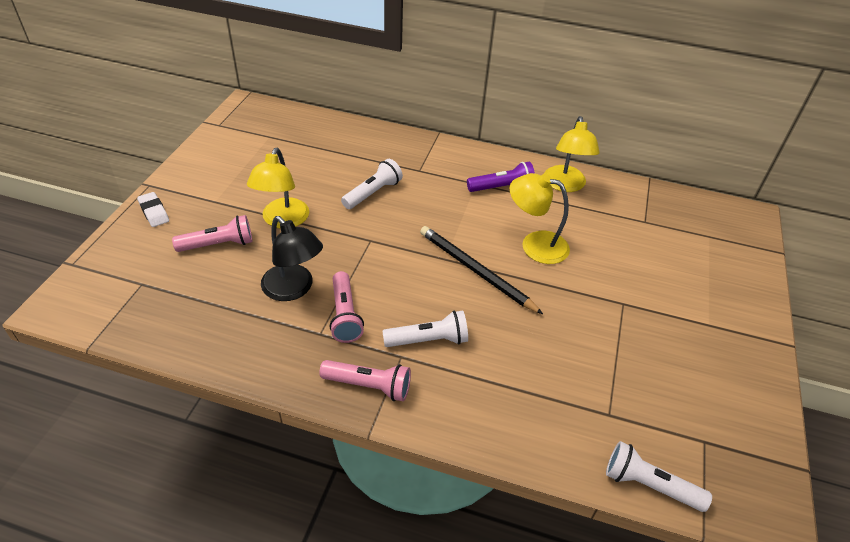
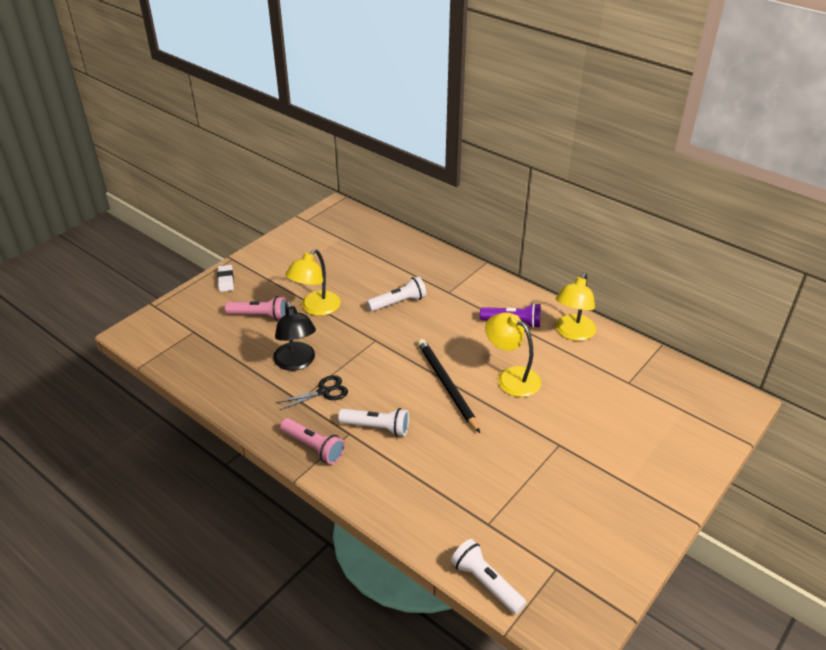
camera: 25 degrees right, 5 degrees down
(344, 315) = (324, 392): pink flashlight -> black scissors

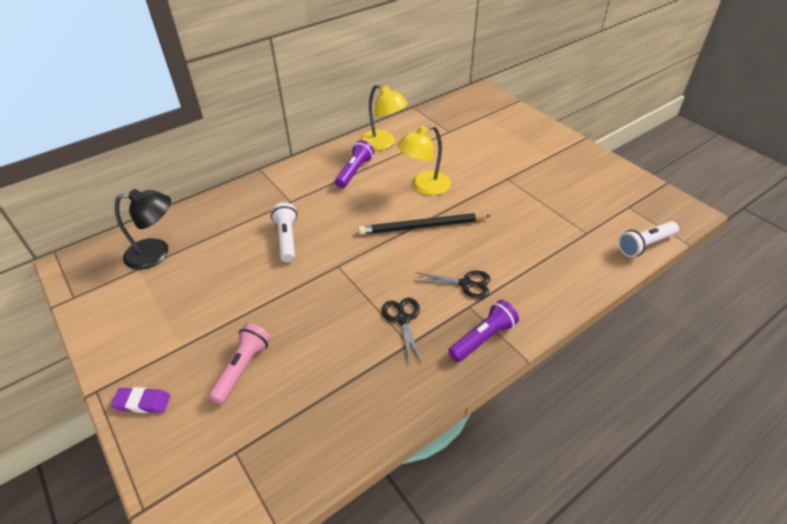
camera: 75 degrees left, 5 degrees up
(226, 280) = (142, 402): white eraser -> purple eraser
(296, 363) = (347, 338): black lamp -> black lamp (156, 253)
(313, 447) = (483, 338): pink flashlight -> purple flashlight
(315, 308) = (259, 309): yellow lamp -> none
(377, 427) = (465, 284): white flashlight -> black scissors

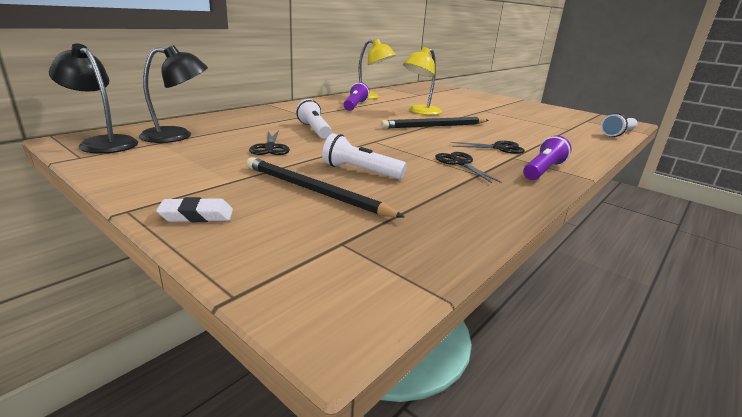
camera: 15 degrees left, 20 degrees down
(93, 269) = (103, 143): none -> black lamp
(142, 402) = (197, 215): purple eraser -> white eraser
(232, 280) = (270, 147): none -> black scissors
(243, 368) = (314, 191): pink flashlight -> black pencil
(297, 332) = (360, 171): none -> white flashlight

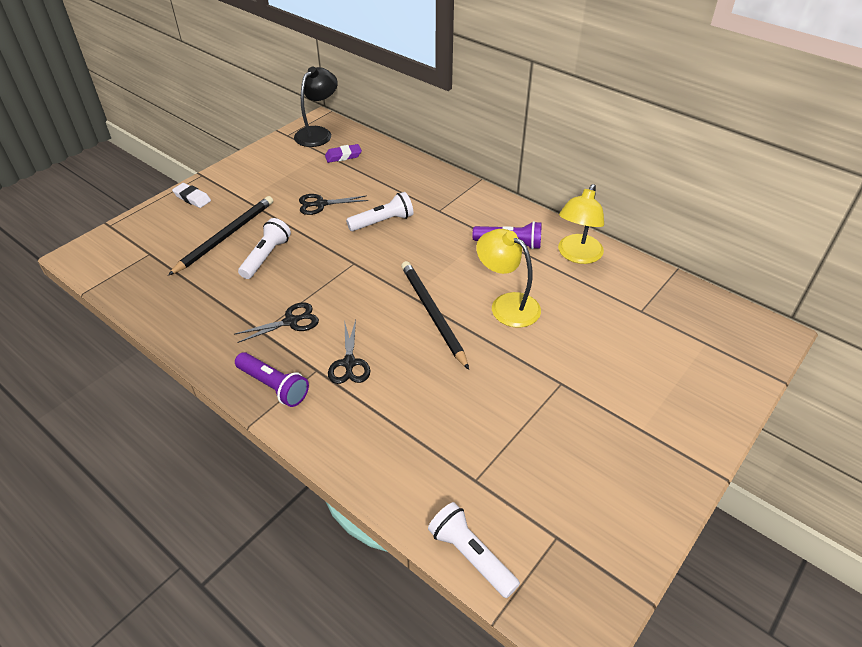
camera: 90 degrees right, 20 degrees up
(177, 135) = (343, 156): black lamp -> purple eraser
(197, 215) = (192, 198): white eraser -> white eraser turned 45 degrees counterclockwise

